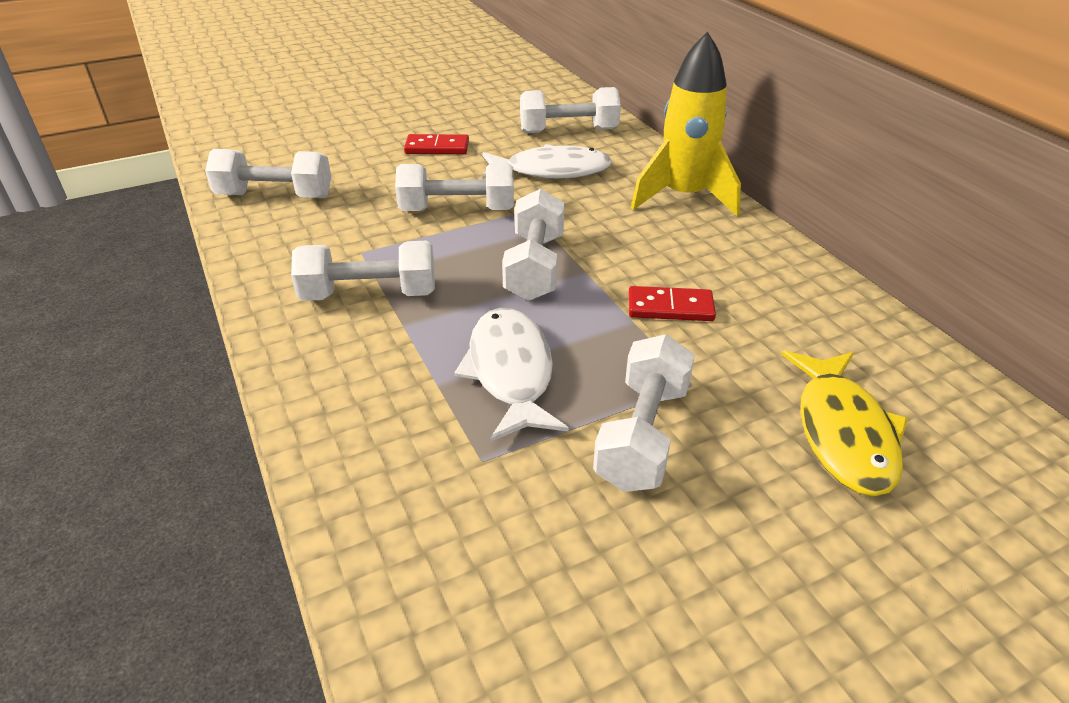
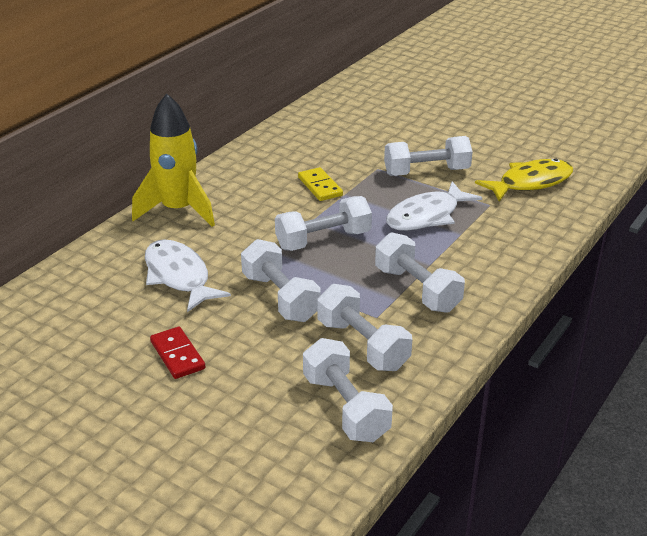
camera: 120 degrees left, 5 degrees down
(568, 131) = (89, 293): white dumbbell -> white dumbbell (362, 345)
(670, 307) = (320, 186): red domino -> yellow domino
(843, 433) = (371, 131): yellow fish -> yellow fish (530, 183)

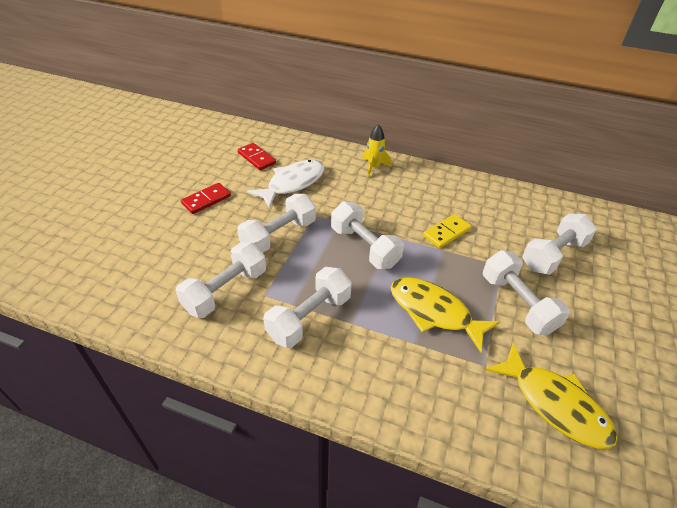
camera: 75 degrees right, 10 degrees up
(98, 302) = (256, 158): none -> red domino
(178, 210) = (374, 167): yellow rocket -> yellow rocket, size x0.51
(345, 407) = (150, 291): white dumbbell -> white dumbbell (553, 255)
(427, 216) = (434, 312): white fish -> yellow fish

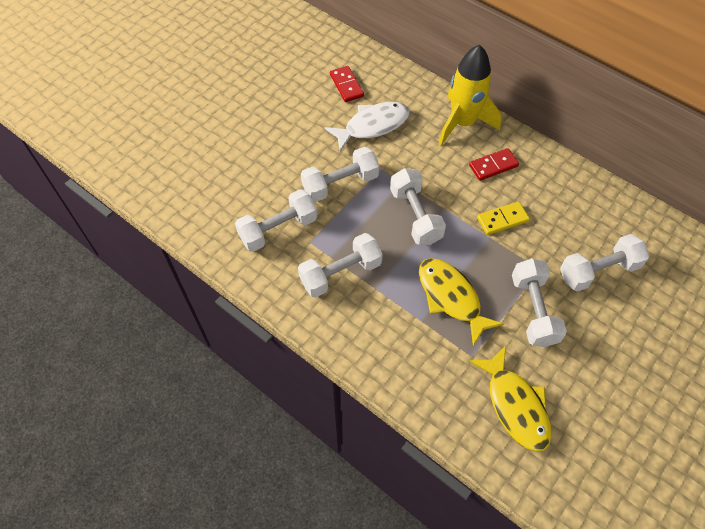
camera: 20 degrees right, 15 degrees up
(206, 200) = (285, 127): red domino -> red domino (493, 166)
(374, 167) = (462, 123): yellow rocket -> yellow rocket, size x1.95

